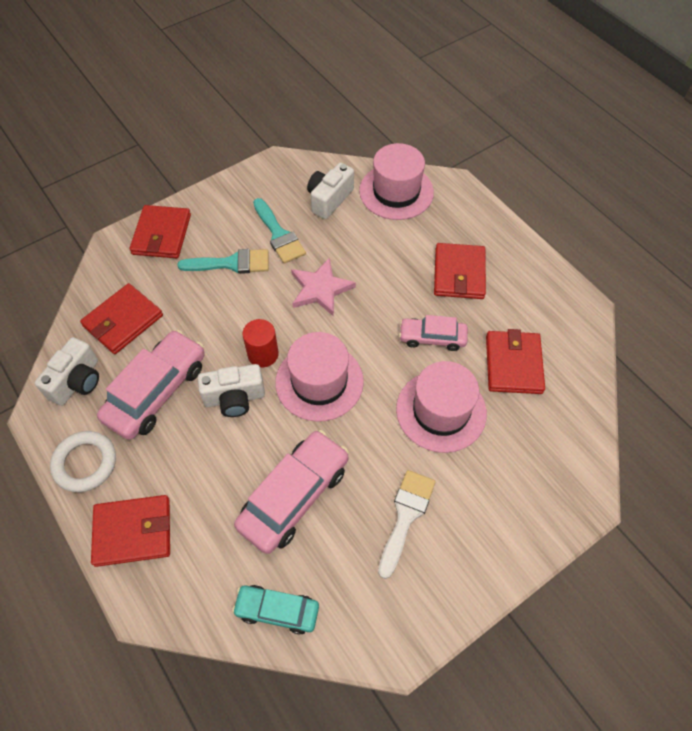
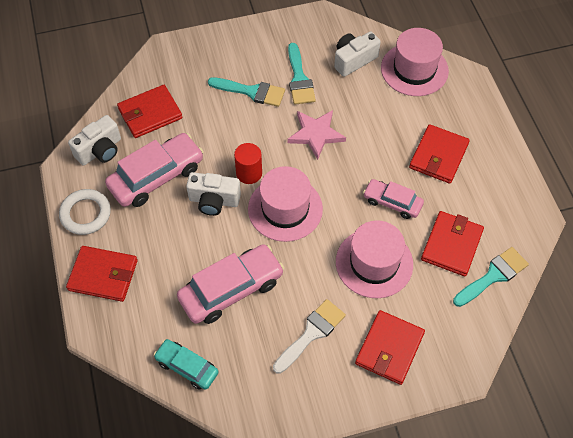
camera: 20 degrees right, 0 degrees up
(162, 234) = (204, 51): red wallet -> red wallet (389, 348)
(570, 383) = (493, 276): none -> turquoise brush

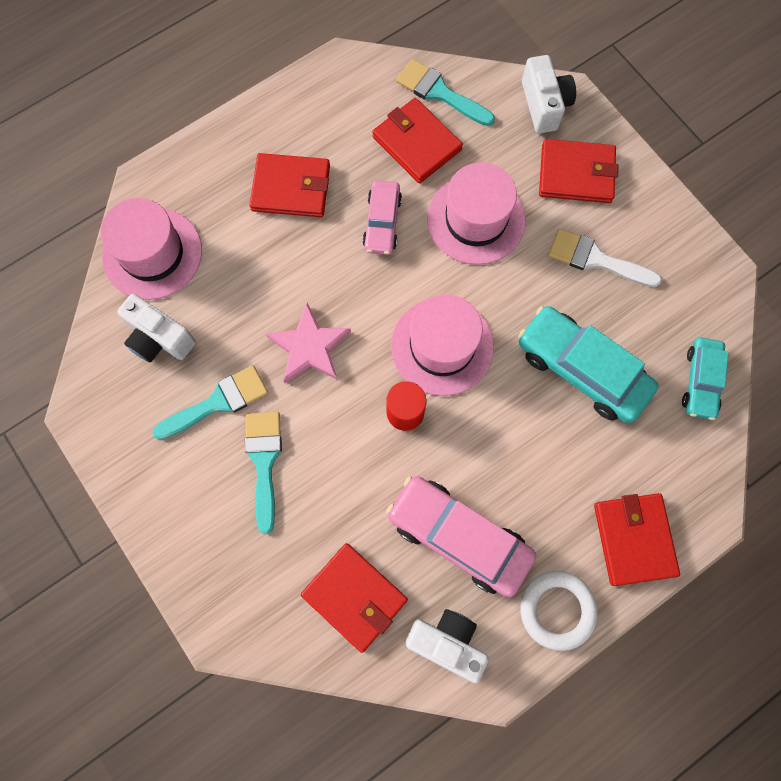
camera: 110 degrees left, 15 degrees up
(214, 201) = (466, 441): white camera -> white camera (544, 105)
(231, 289) = (582, 369): pink car -> turquoise car
(451, 245) = (417, 143): red wallet -> red wallet turned 45 degrees clockwise

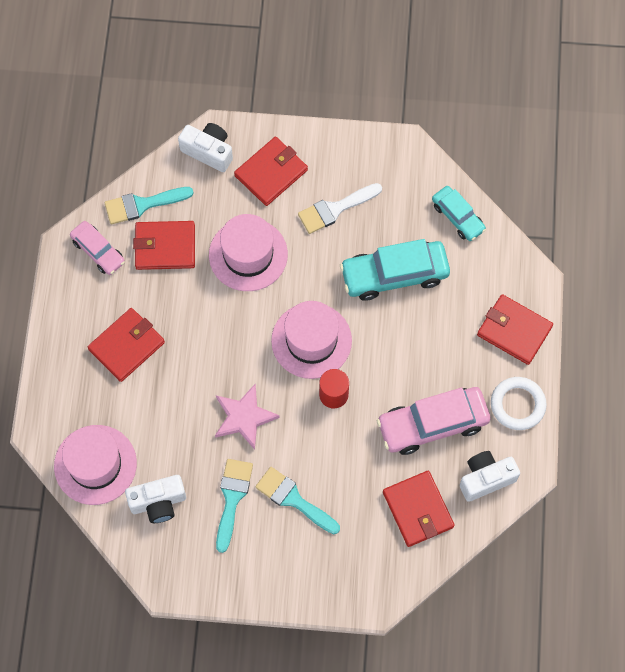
camera: 50 degrees left, 5 degrees down
(354, 597) = (418, 509): red wallet -> red wallet turned 75 degrees clockwise
(382, 223) = (200, 310): pink car -> pink car (98, 251)

